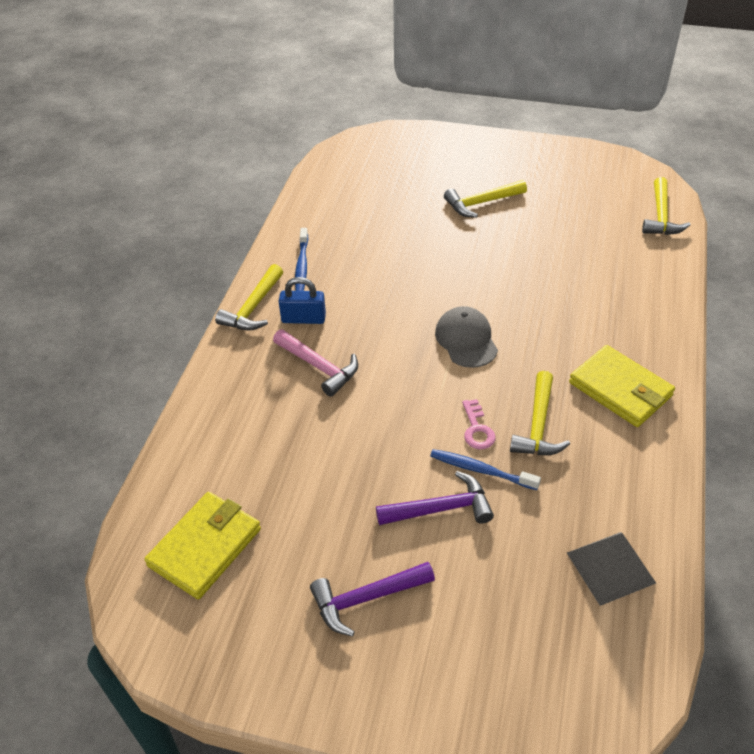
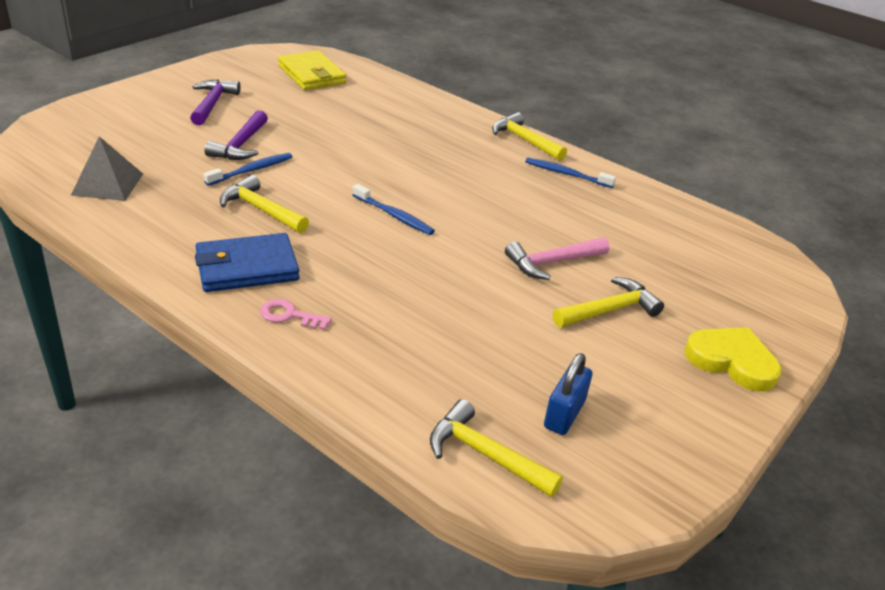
camera: 110 degrees right, 10 degrees down
(303, 318) = (492, 155): blue padlock -> blue padlock (564, 414)
(319, 367) = (428, 145): pink hammer -> pink hammer (552, 262)
(466, 340) = (394, 215): grey cap -> blue toothbrush
(477, 429) = (291, 183): pink key -> pink key (290, 315)
(481, 203) = (609, 310): yellow hammer -> yellow hammer turned 60 degrees clockwise
(485, 151) = (732, 361): none -> yellow heart
(620, 389) = (247, 267): yellow wallet -> blue wallet

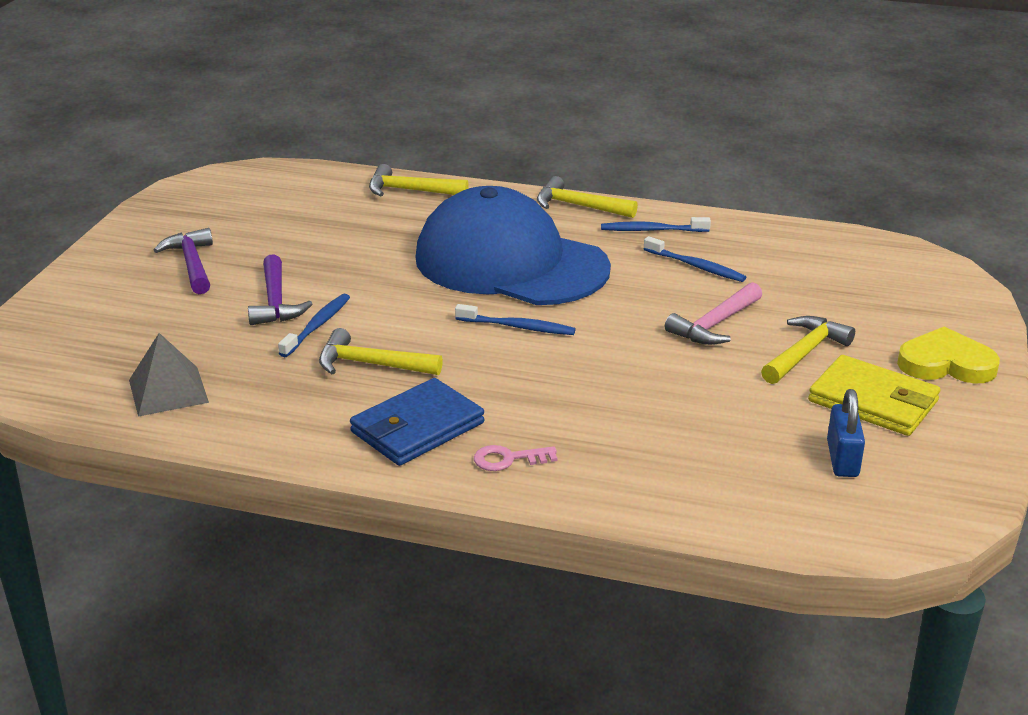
camera: 20 degrees left, 5 degrees down
(312, 74) = (274, 197): yellow wallet -> yellow wallet (873, 401)
(433, 167) = (510, 263): none -> blue cap
(485, 454) = (804, 517): yellow hammer -> yellow hammer (410, 191)
(577, 212) = (696, 266): none -> blue toothbrush

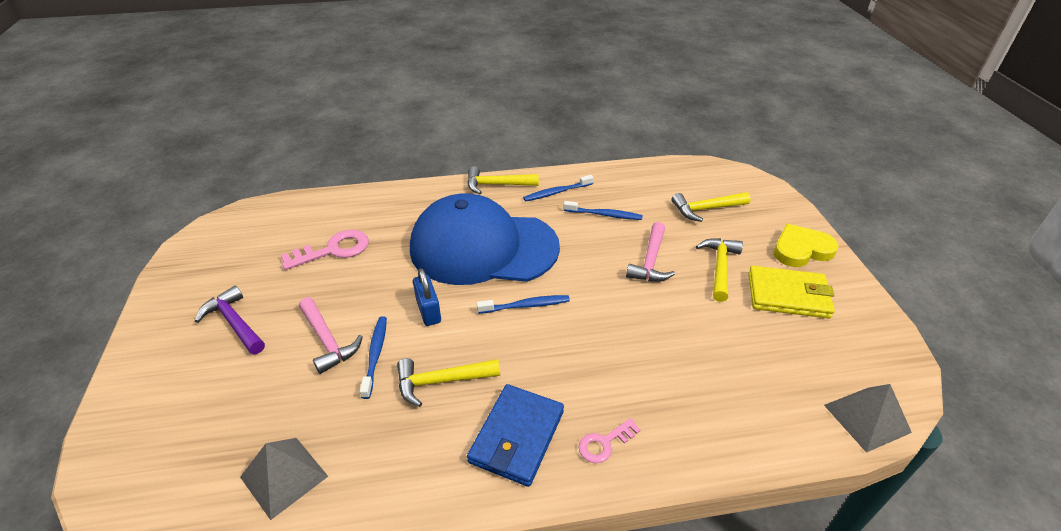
camera: 25 degrees left, 10 degrees up
(276, 302) = (327, 341): purple hammer -> pink hammer
(334, 226) = (333, 250): none -> pink key
(410, 191) = (372, 202): yellow hammer -> yellow hammer (706, 209)
(842, 459) = (810, 353): blue padlock -> blue padlock (428, 311)
(854, 530) = (866, 418): none -> grey pyramid

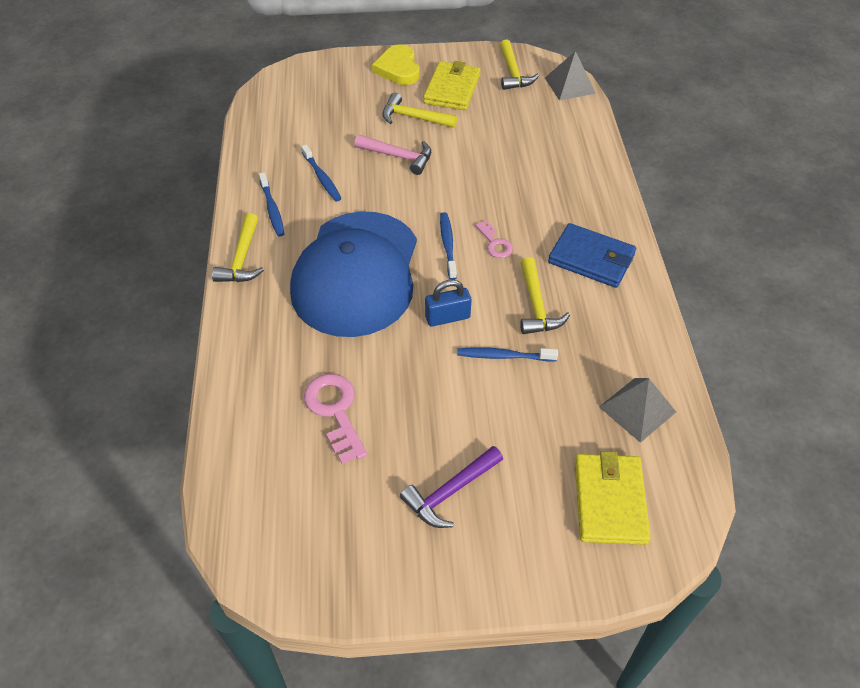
camera: 85 degrees left, 10 degrees up
(180, 443) = (609, 501): none -> yellow wallet
(327, 341) = (483, 398): pink hammer -> none
(604, 215) = (322, 177): blue toothbrush -> blue toothbrush turned 135 degrees clockwise
(604, 443) = (595, 211): pink key -> pink key (495, 243)
(706, 209) = (330, 109): yellow hammer -> yellow hammer (513, 73)

